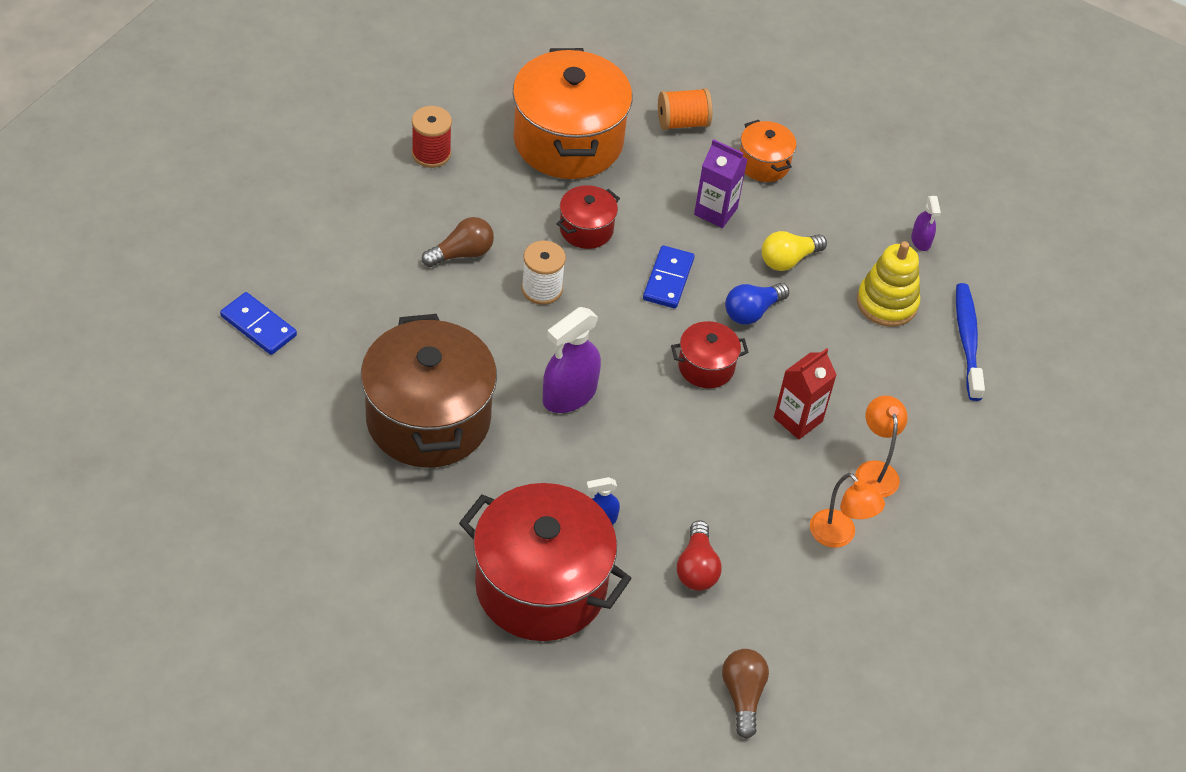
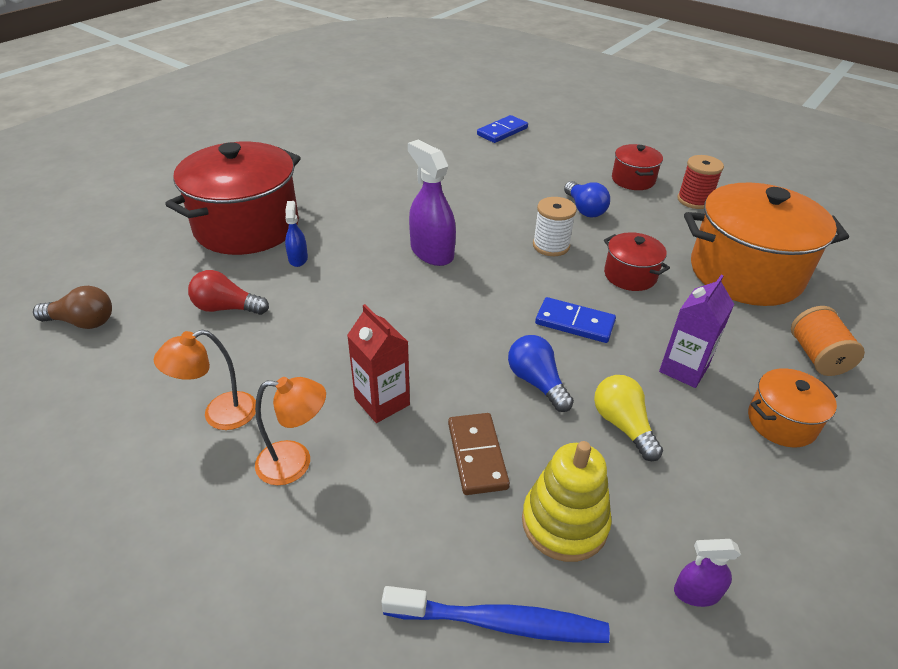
camera: 100 degrees right, 10 degrees down
(428, 419) = (415, 188): brown pot -> none
(461, 253) = (584, 209): brown light bulb -> blue light bulb
(706, 367) = (459, 338): red pot -> red pot (633, 180)
(840, 353) = (477, 455): none -> brown domino

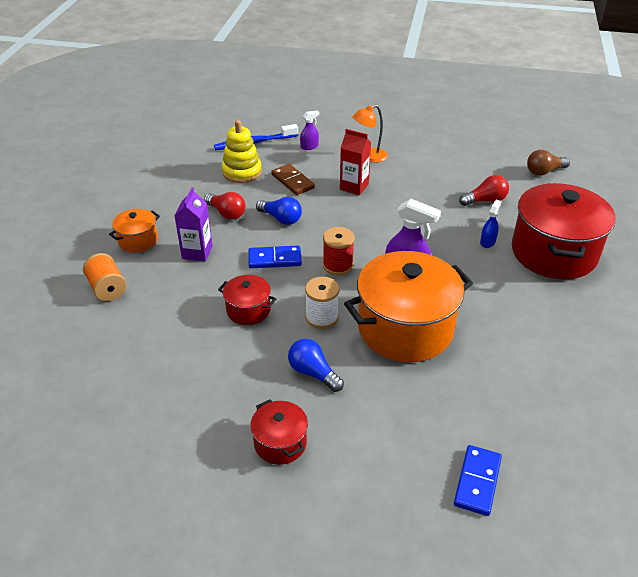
camera: 155 degrees right, 0 degrees up
(219, 415) = (421, 161): orange lamp -> none
(298, 259) = (487, 242): blue spray bottle -> blue spray bottle turned 120 degrees counterclockwise
(623, 425) = (226, 213): yellow light bulb -> red light bulb
(694, 200) = (206, 432): red spool -> red spool (338, 265)
(696, 593) = (182, 168): purple spray bottle -> purple spray bottle (309, 147)
(745, 273) = (153, 346): orange pot -> orange pot (405, 328)

